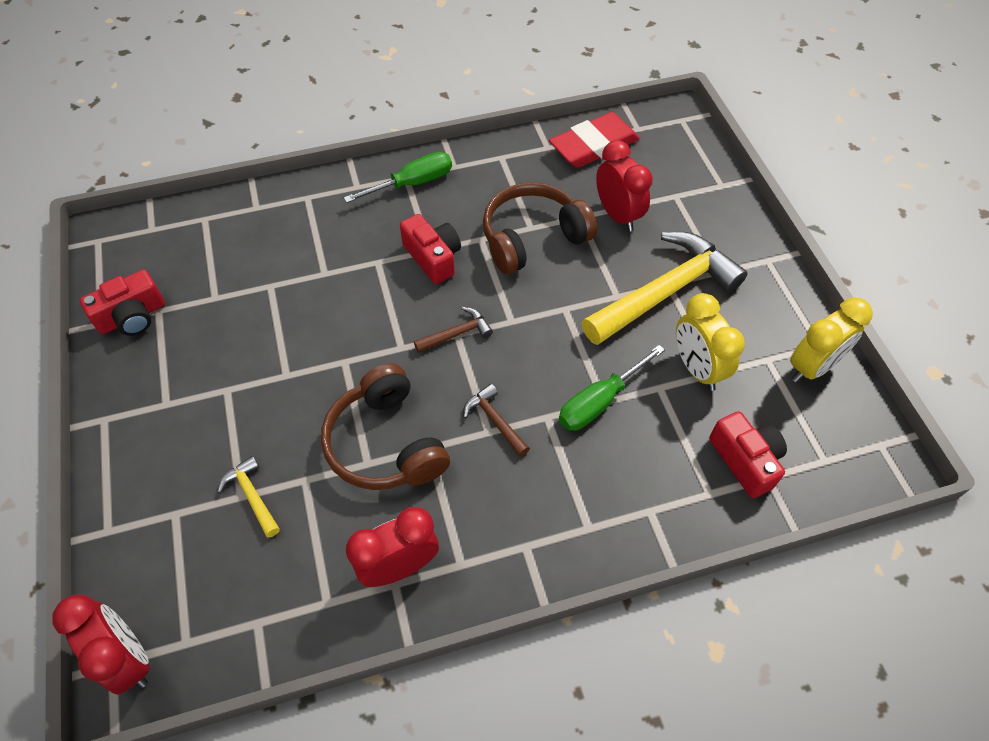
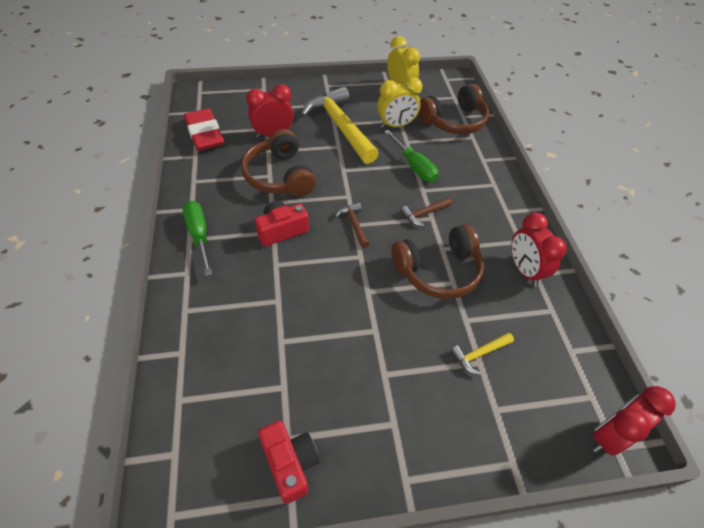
camera: 85 degrees left, 5 degrees down
(745, 460) = (453, 121): red camera -> brown headphones

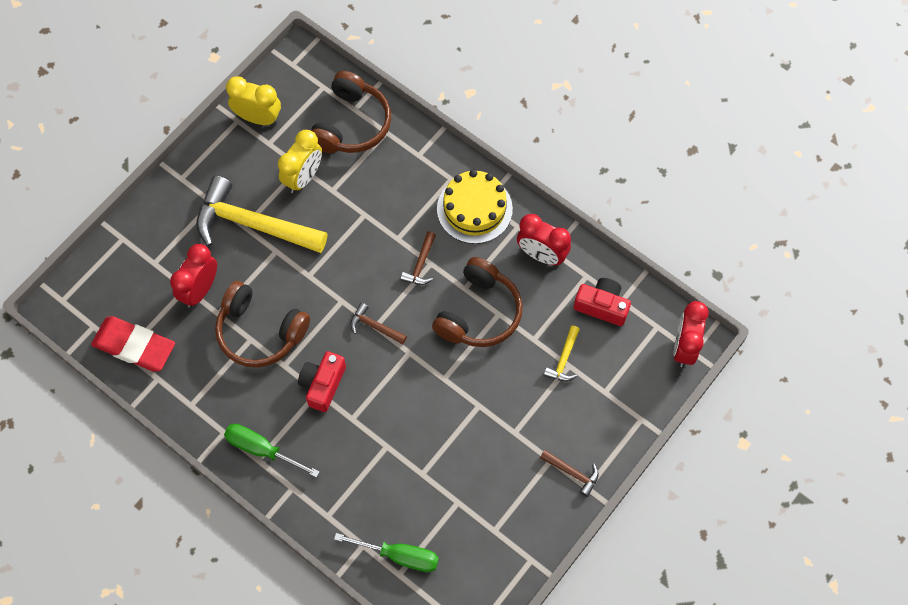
camera: 40 degrees left, 15 degrees up
(290, 463) = (511, 543): red camera -> red camera (602, 306)
(404, 453) = (572, 473): none -> brown hammer
(414, 166) = (365, 216): green screwdriver -> green screwdriver (399, 555)
(495, 210) = (474, 209): none -> yellow cake

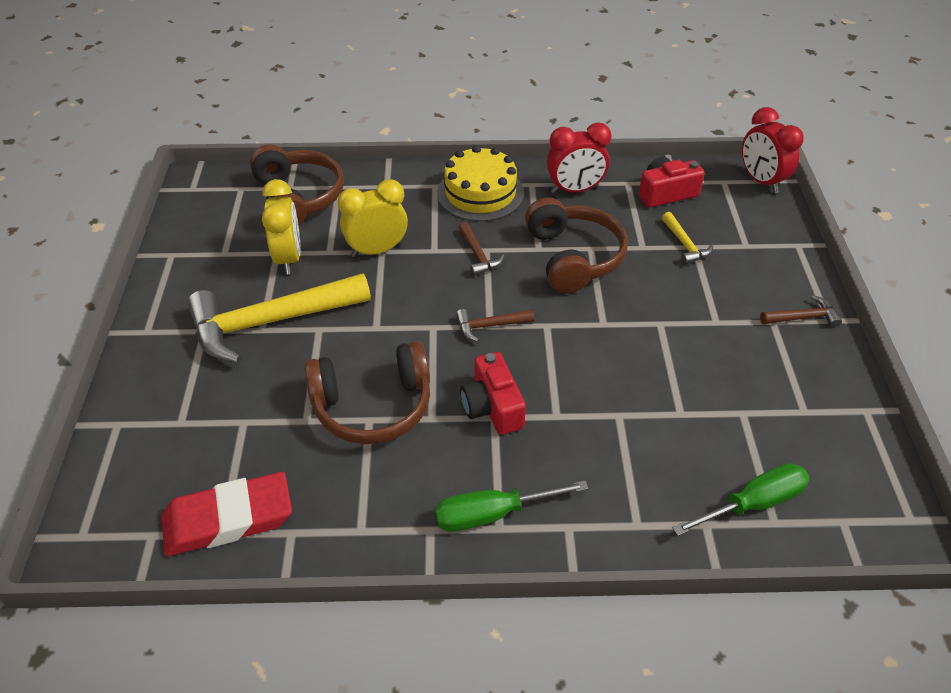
camera: 40 degrees left, 20 degrees down
(200, 290) = (263, 412): red clock -> none
(258, 118) = (193, 241): yellow clock -> yellow clock (377, 250)

